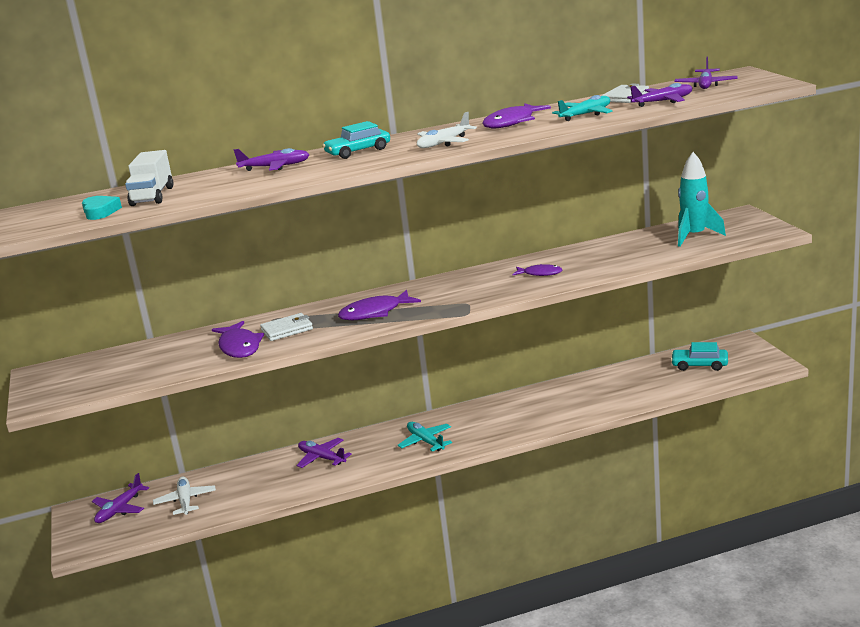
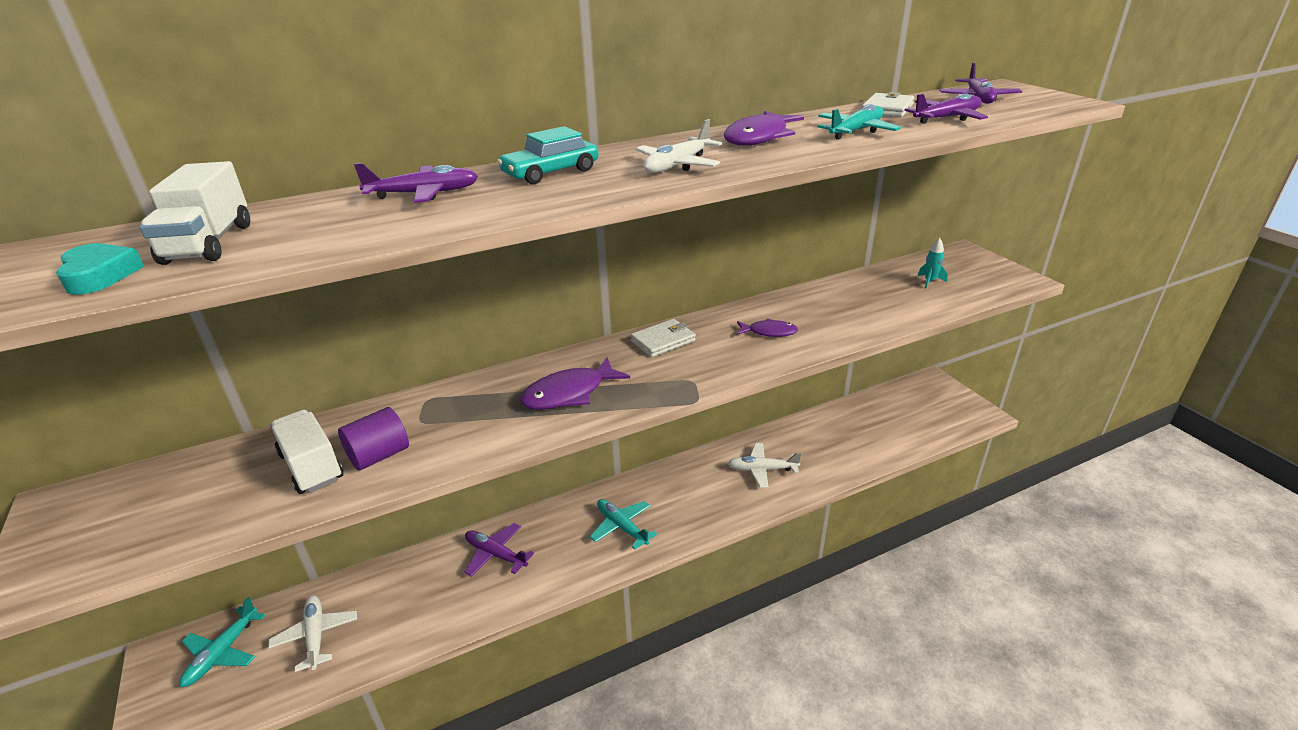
camera: 10 degrees left, 10 degrees up
(119, 509) = (222, 653): purple plane -> turquoise plane
(195, 353) = (312, 467): none -> white truck
(239, 347) = (379, 455): purple fish -> purple cylinder
(287, 330) = (448, 422): white wallet -> white wallet (663, 341)
(555, 405) = (762, 470): none -> white plane
(694, 236) = (930, 281): turquoise rocket -> turquoise rocket, size x0.47
(699, 365) = (902, 413): turquoise car -> none

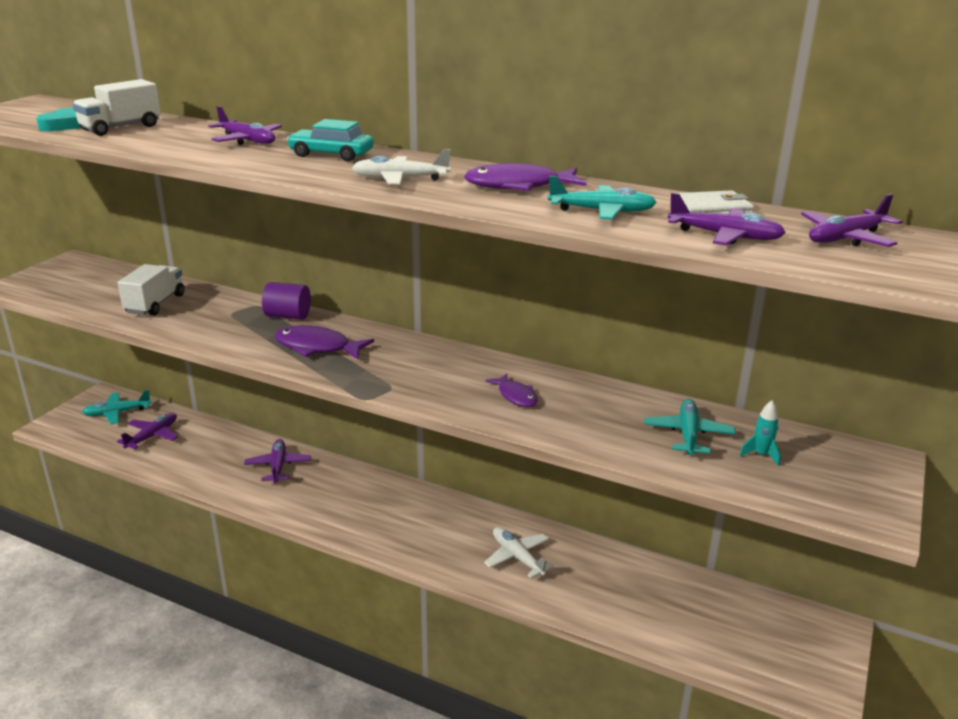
camera: 50 degrees right, 5 degrees down
(316, 635) = (152, 436): white plane -> purple plane
(379, 455) = (183, 317): purple cylinder -> purple cylinder (288, 316)
(621, 527) = (362, 510): turquoise plane -> turquoise plane (688, 434)
(663, 341) = (436, 355): white wallet -> none

